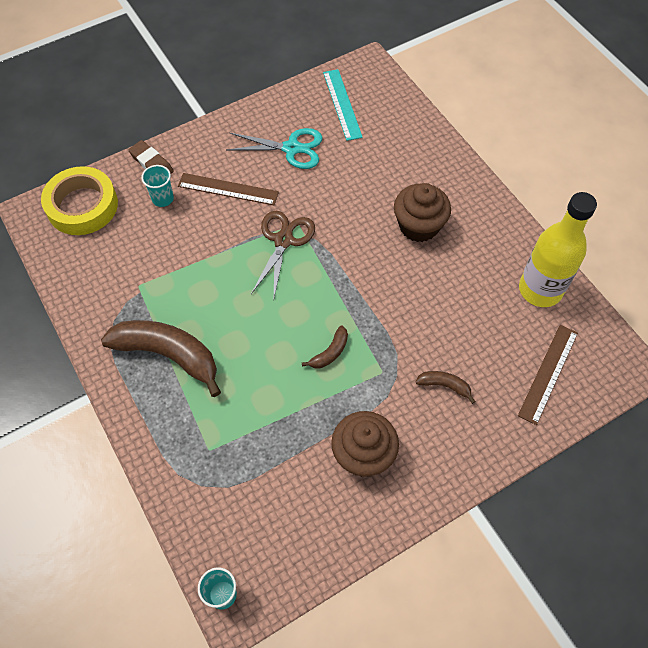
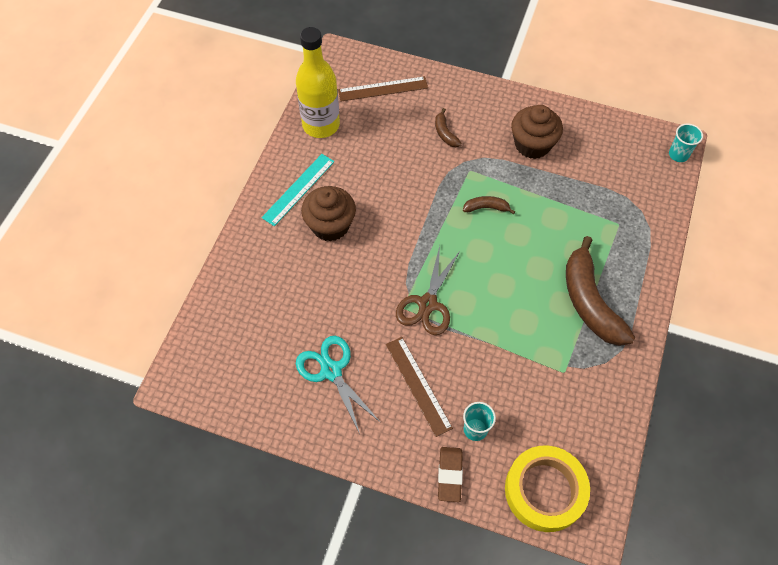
camera: 130 degrees left, 0 degrees up
(283, 240) = (427, 304): brown scissors -> brown scissors turned 45 degrees counterclockwise
(342, 104) = (244, 370): turquoise ruler -> turquoise ruler (298, 189)

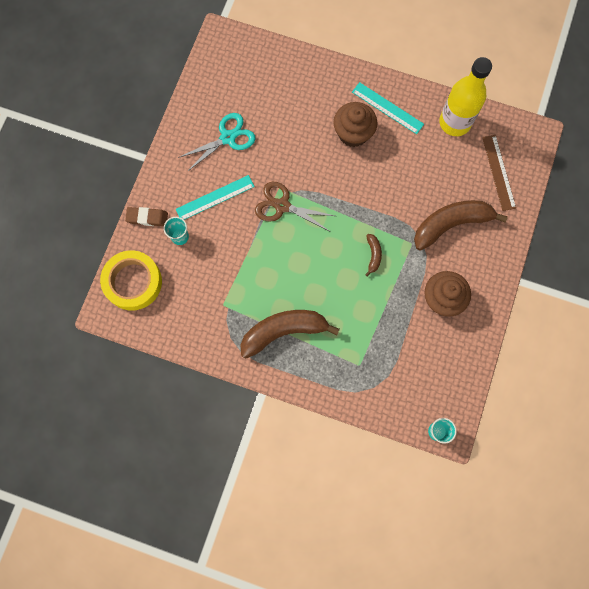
camera: 90 degrees right, 15 degrees up
(418, 385) = (215, 198): brown ruler -> turquoise ruler
(445, 133) = (451, 224): brown banana -> brown banana, size x2.21

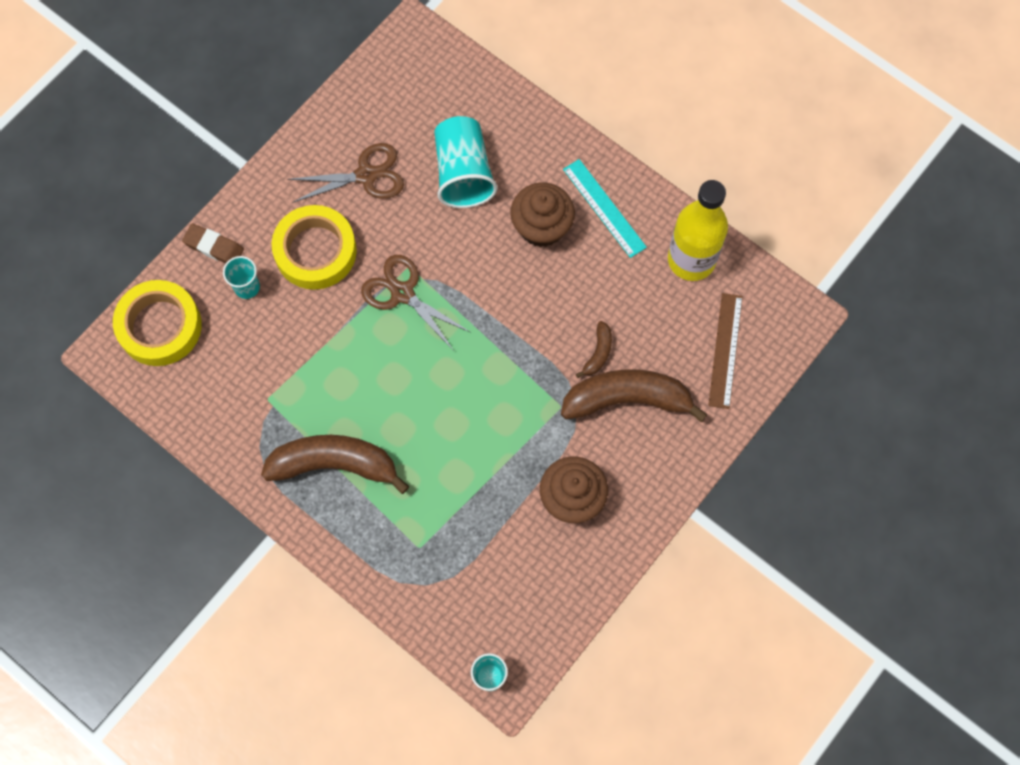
camera: 20 degrees right, 5 degrees down
(215, 198) = (315, 251): turquoise ruler -> yellow tape
(228, 138) = (366, 175): turquoise scissors -> brown scissors
(289, 115) = (463, 173): none -> turquoise cup
(373, 255) = (500, 404): brown banana -> brown banana (598, 353)

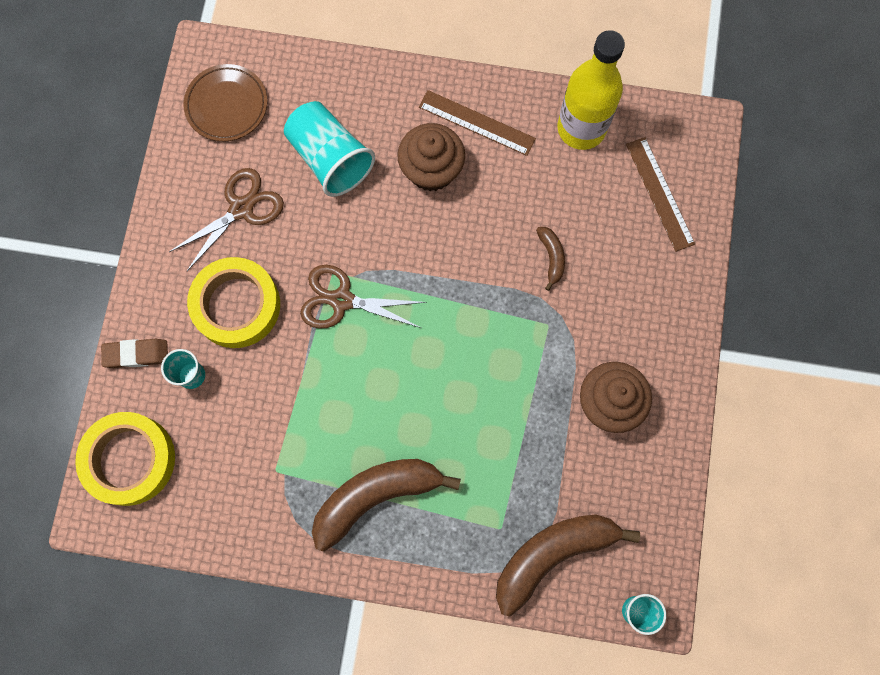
camera: 30 degrees left, 5 degrees up
(405, 85) = (227, 105): none -> brown plate
(604, 208) = (476, 123): turquoise ruler -> brown ruler
(627, 399) = (602, 285): brown banana -> brown banana (553, 554)

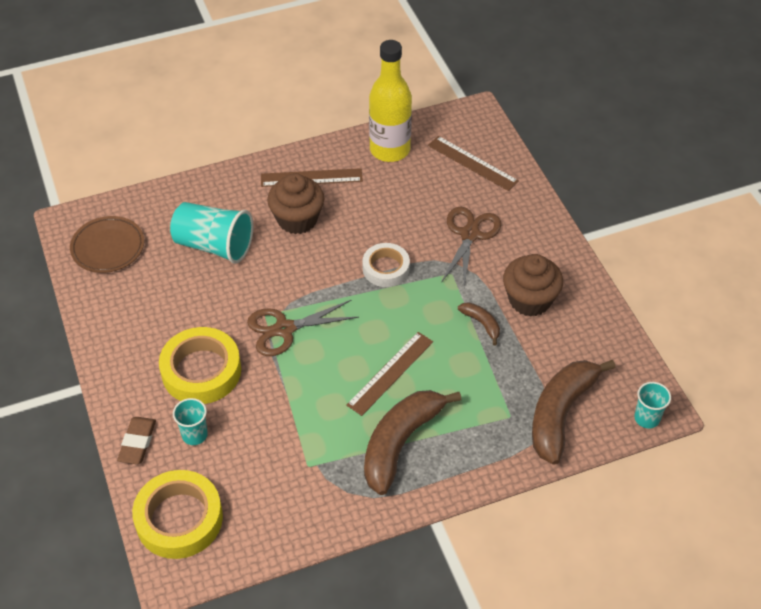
camera: 30 degrees left, 25 degrees down
(136, 354) = (137, 443): brown eraser -> brown eraser turned 45 degrees counterclockwise
(241, 208) = (163, 307): brown scissors -> brown scissors (470, 234)
(414, 410) = (390, 373): none -> brown ruler
(485, 281) = (386, 268): none -> white tape
(551, 257) = (424, 233): brown banana -> brown banana (481, 323)

